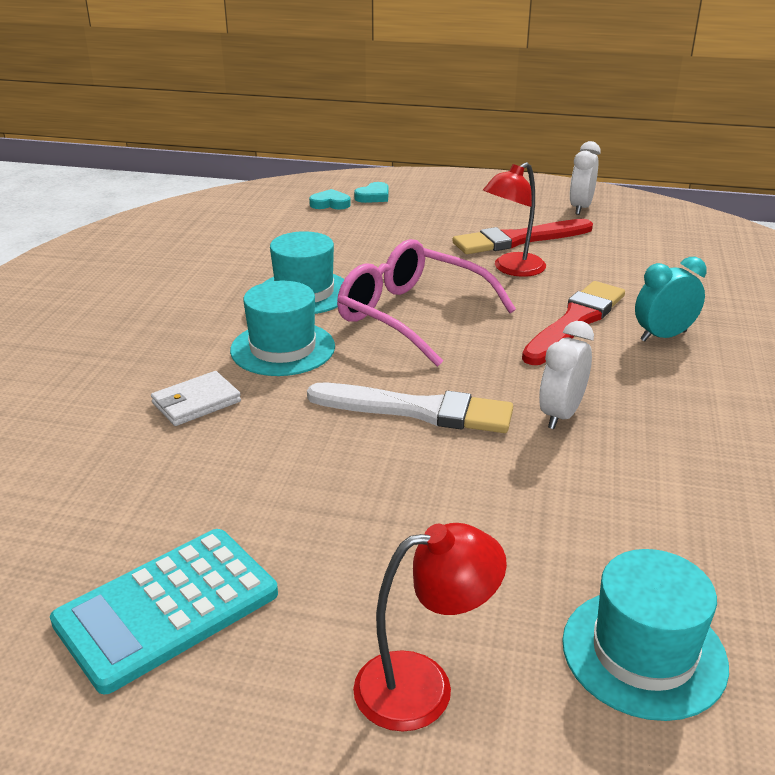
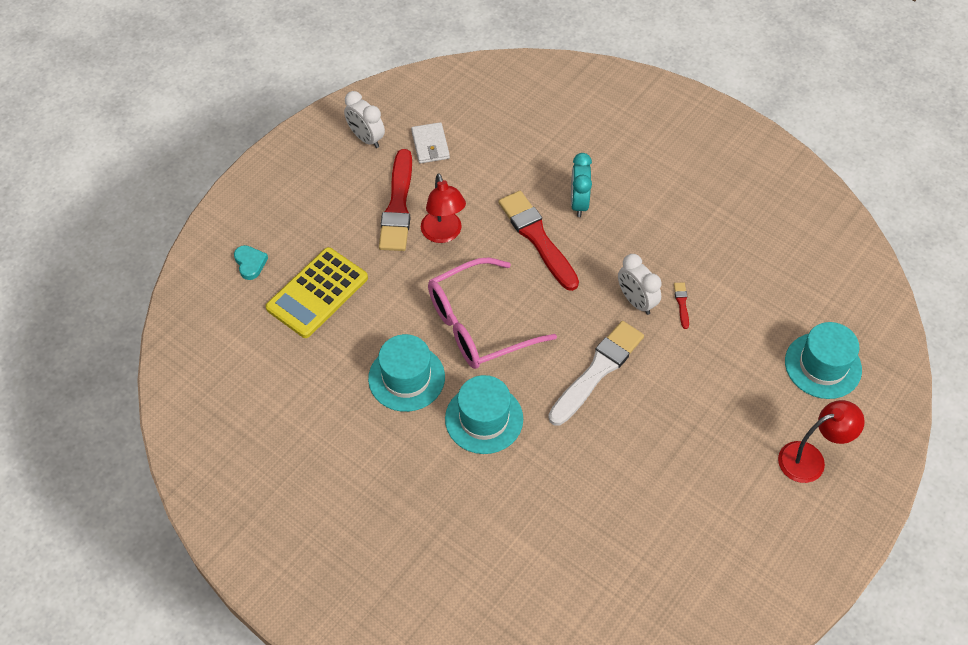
camera: 65 degrees left, 25 degrees up
(167, 608) = (720, 552): turquoise calculator -> none
(196, 402) = (529, 490): white wallet -> white wallet (430, 145)
(330, 204) = (245, 301): turquoise heart -> none
(369, 229) = (317, 293): none -> yellow calculator
(423, 686) = (810, 459): red lamp -> red lamp turned 60 degrees clockwise
(601, 455) = (681, 303): none -> red brush

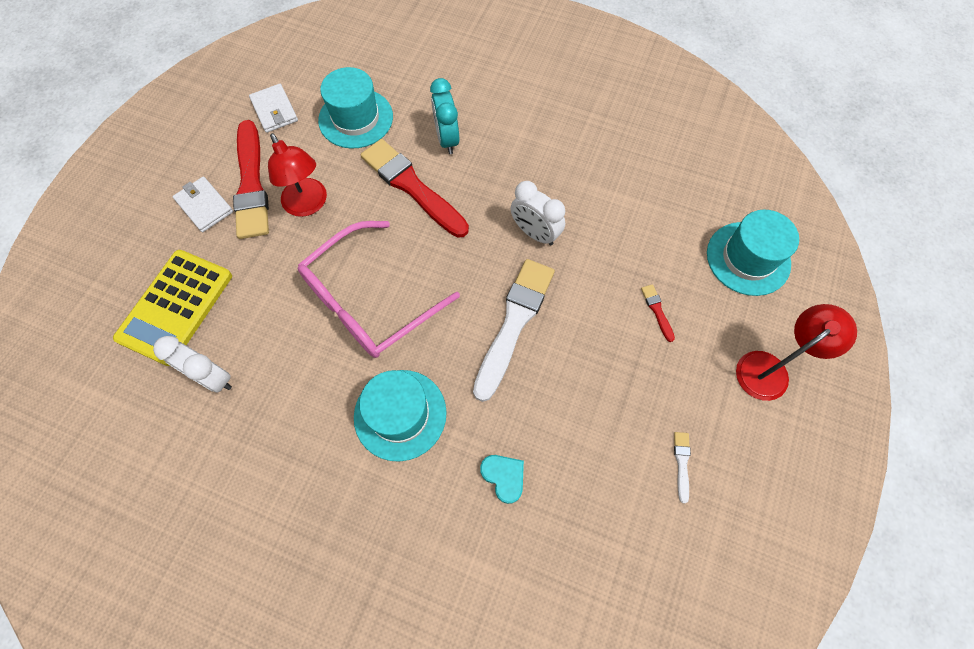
camera: 15 degrees left, 10 degrees up
(250, 263) = (90, 289): turquoise heart -> turquoise heart (504, 477)
(355, 215) = (204, 206): none -> white wallet
(366, 138) = (202, 118): white clock -> white clock (212, 377)
(406, 378) = (299, 386): turquoise hat -> turquoise hat (356, 118)
(681, 303) = (583, 224): red brush -> red brush (657, 311)
(708, 511) = (681, 463): none -> white brush

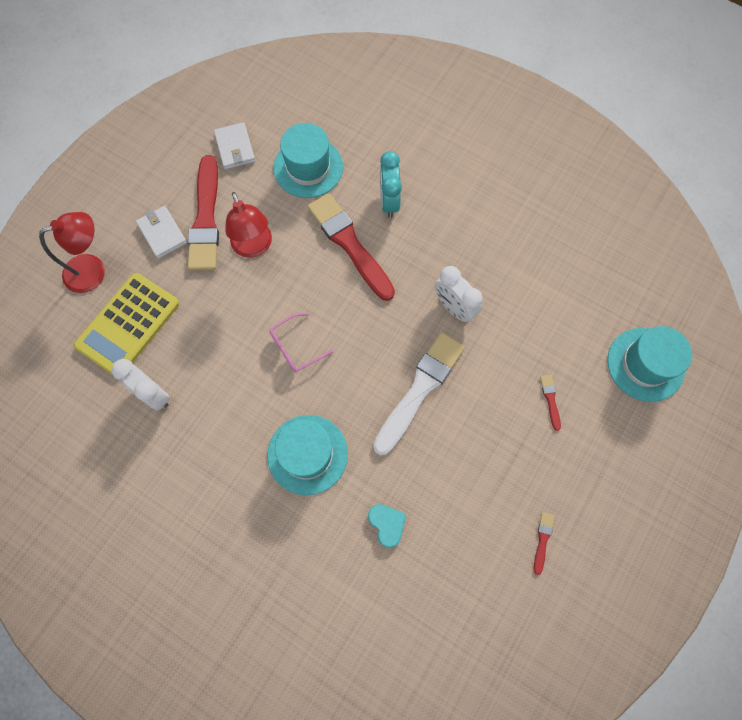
camera: 10 degrees right, 5 degrees up
(369, 300) = (296, 347): pink glasses -> pink glasses, size x0.47
(681, 463) = (542, 540): white brush -> red brush
(770, 369) = (640, 471): red lamp -> red lamp (93, 270)

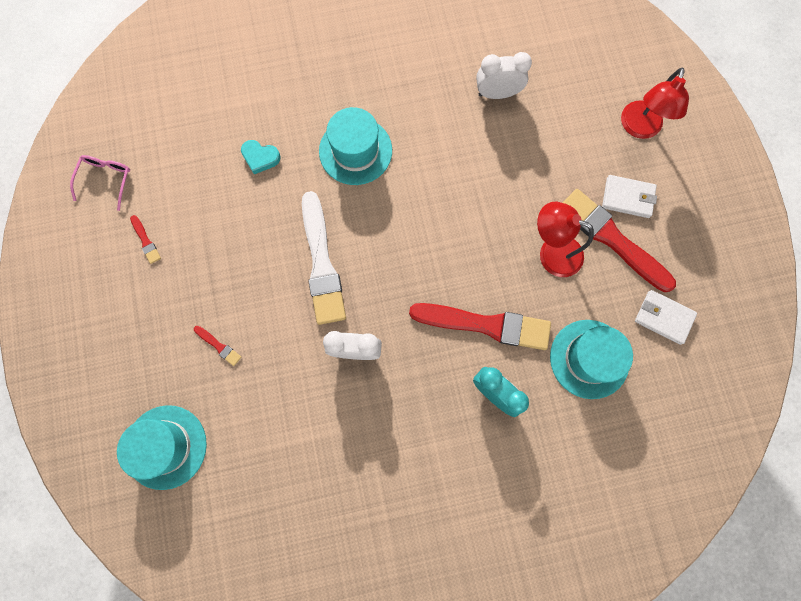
camera: 135 degrees right, 5 degrees up
(128, 325) = (568, 117): yellow calculator -> none
(296, 347) = (439, 210): pink glasses -> pink glasses (106, 180)

